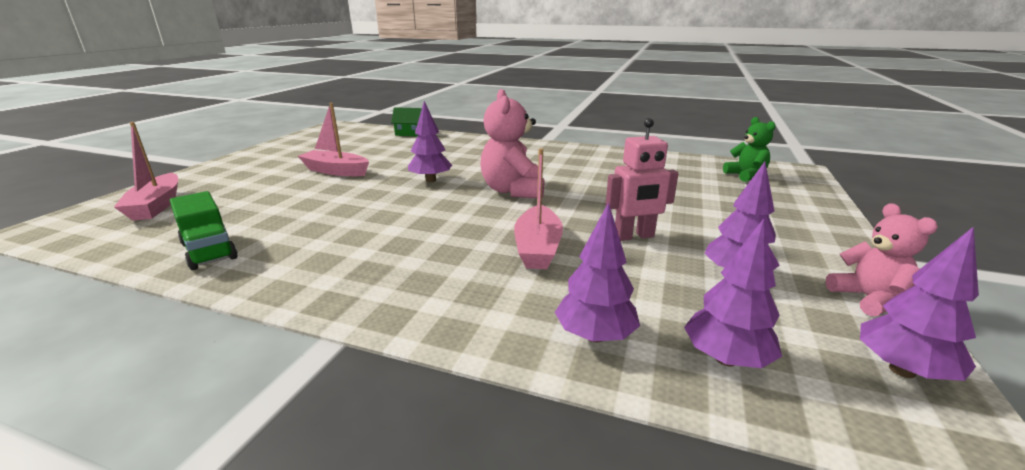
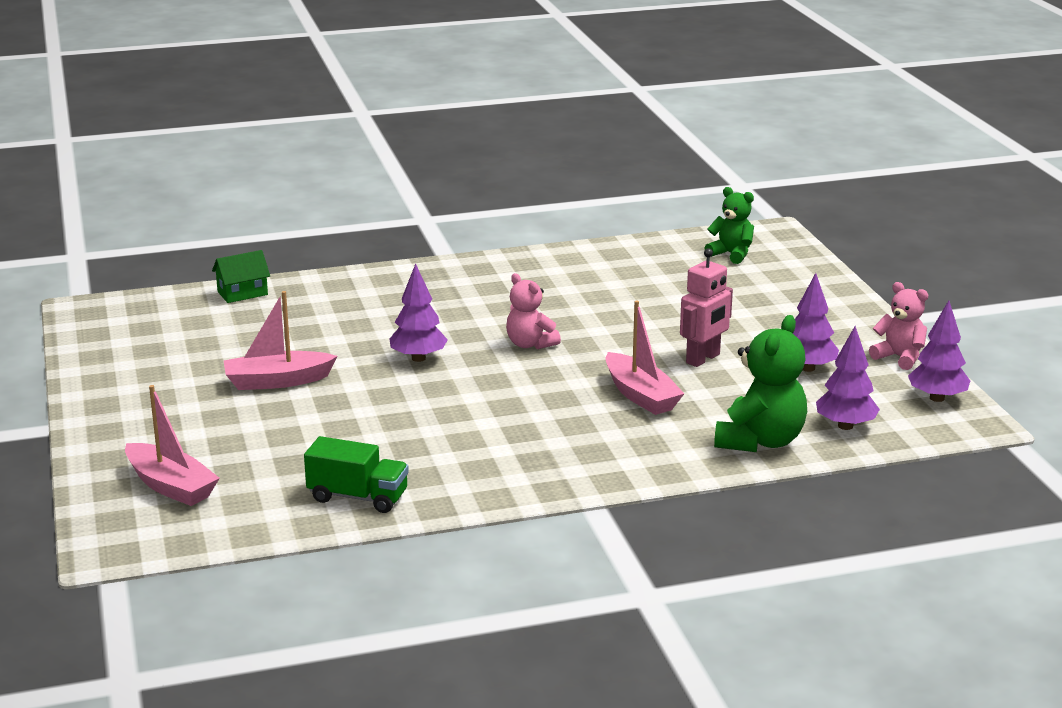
camera: 35 degrees left, 0 degrees up
(513, 191) = (530, 344): pink teddy bear -> pink teddy bear, size x0.63
(595, 336) = (760, 441): purple tree -> green teddy bear

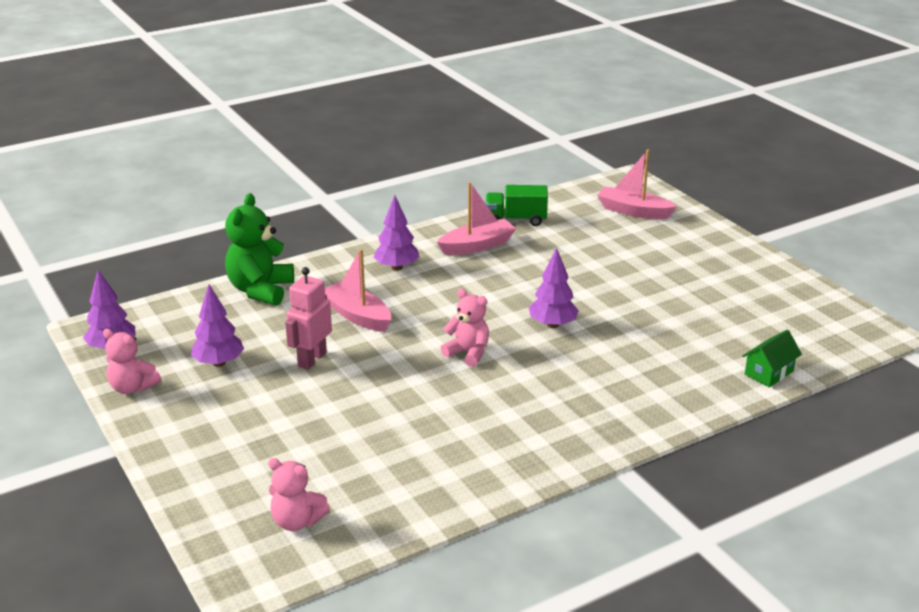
camera: 165 degrees right, 5 degrees up
(277, 381) = (643, 288): pink boat -> pink boat (477, 246)
(731, 254) = (297, 521): green teddy bear -> pink teddy bear
(845, 426) = (194, 311): purple tree -> purple tree (397, 267)

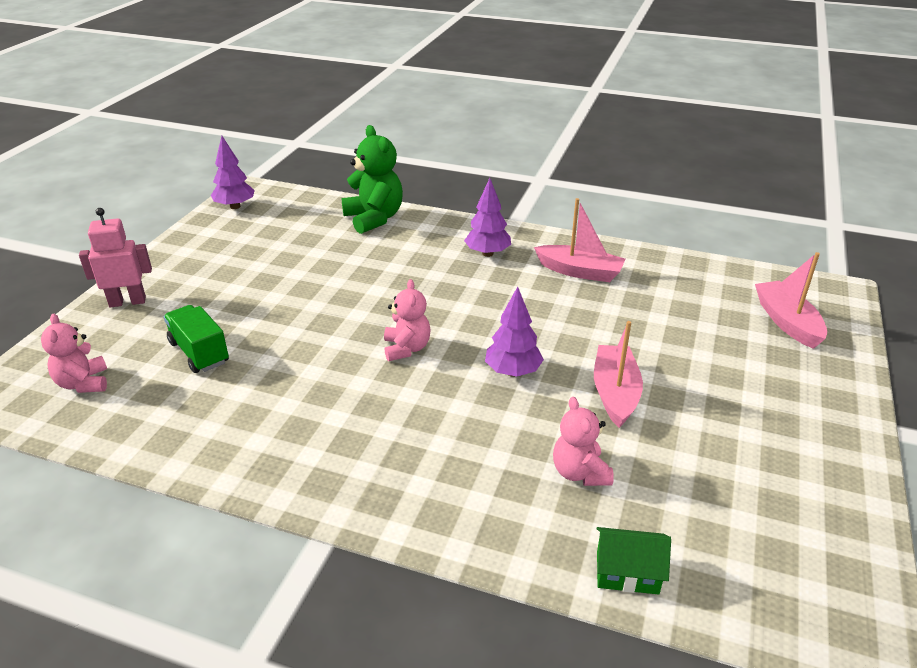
camera: 50 degrees right, 5 degrees up
(132, 387) = (195, 236): pink teddy bear -> pink teddy bear (580, 473)
(219, 363) = (260, 250): purple tree -> none
(260, 290) = (374, 219): green teddy bear -> green teddy bear turned 90 degrees clockwise
(312, 359) = (308, 283): pink robot -> pink robot (127, 302)
(357, 316) = (393, 271): pink boat -> pink boat (615, 393)
(515, 220) = (654, 269): green truck -> green truck (199, 352)

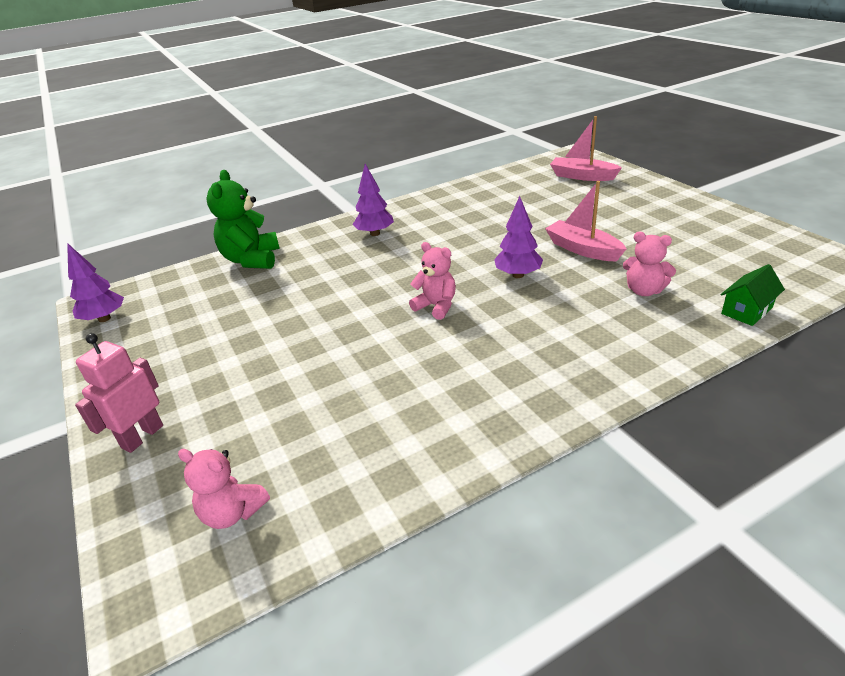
camera: 45 degrees left, 0 degrees up
(199, 352) = (294, 414): green truck -> none
(374, 219) = (252, 260): green teddy bear -> green teddy bear turned 105 degrees counterclockwise
(580, 271) = (446, 211): pink boat -> none

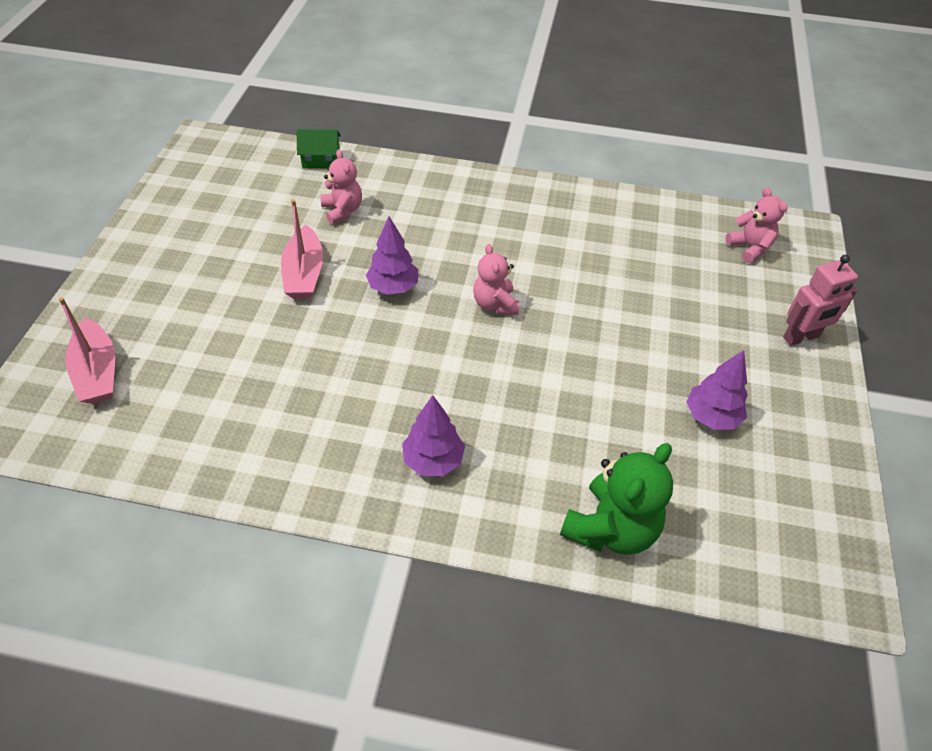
camera: 145 degrees left, 15 degrees up
(104, 319) = (831, 539): purple tree -> purple tree (711, 416)

